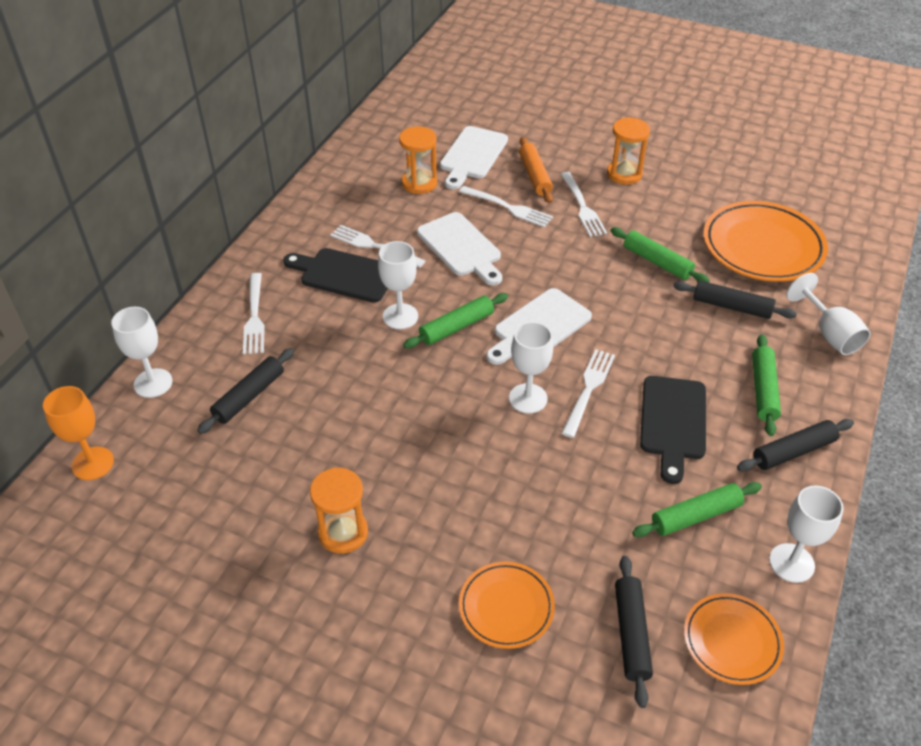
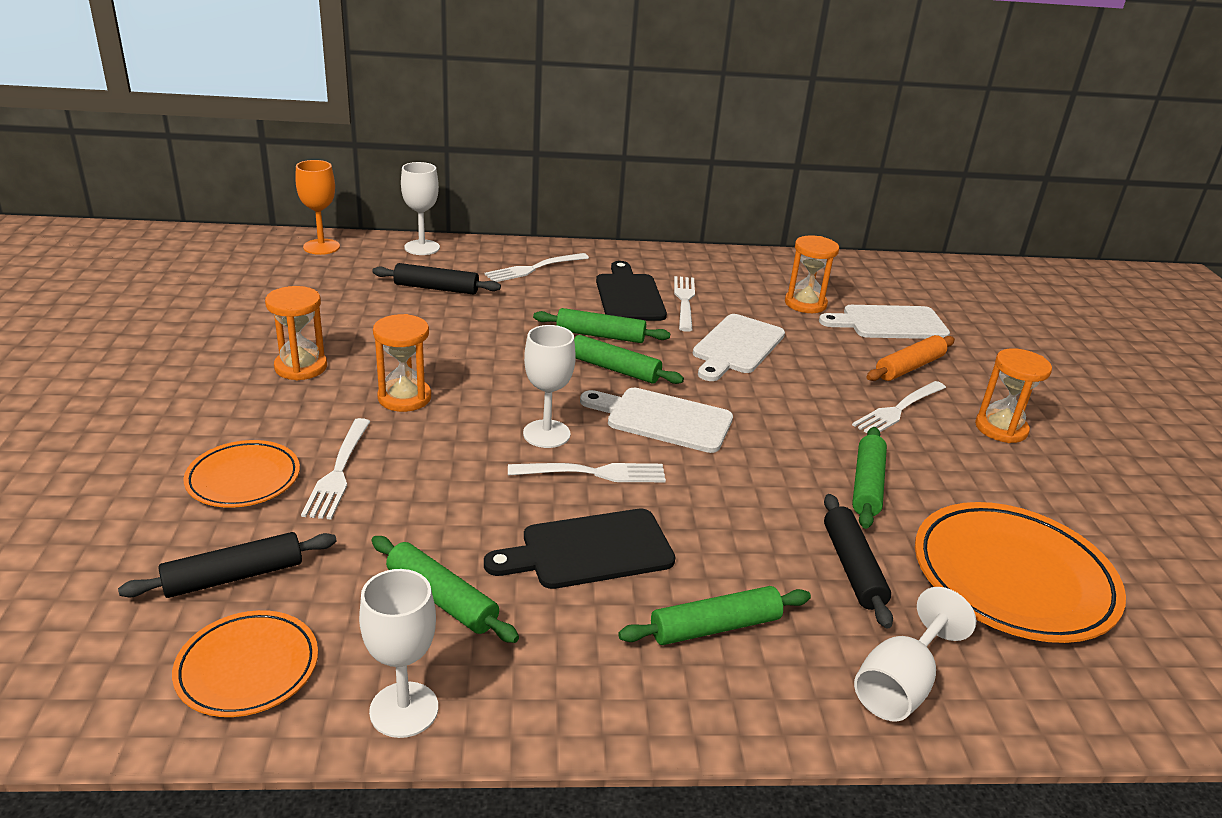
camera: 60 degrees right, 15 degrees down
(400, 316) = (600, 335): white goblet -> green rolling pin
(433, 471) = (404, 398): none -> orange hourglass
(508, 207) = (833, 361): white fork -> white fork (338, 471)
(793, 451) = (616, 679): black rolling pin -> none

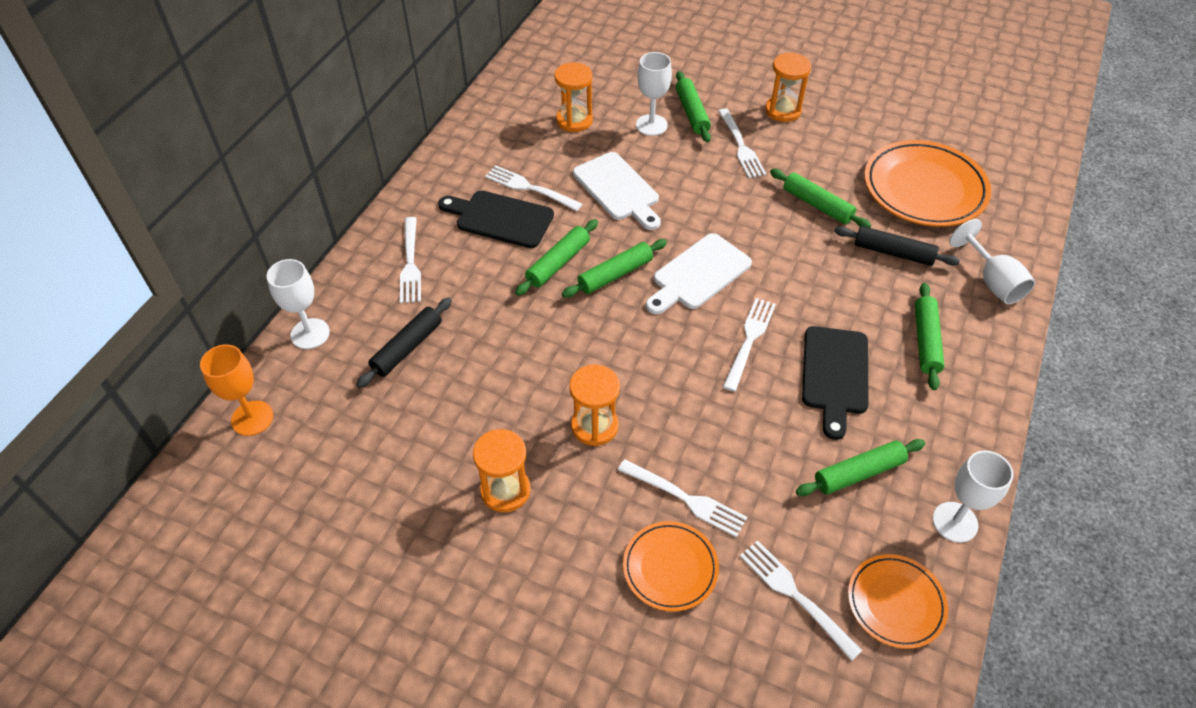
camera: 60 degrees left, 20 degrees up
(234, 576) = (795, 595): black rolling pin -> white fork
(546, 434) = (688, 350): white goblet -> white goblet (651, 125)
(889, 323) = (627, 91): white cutting board -> none
(909, 367) = (692, 113): orange rolling pin -> green rolling pin

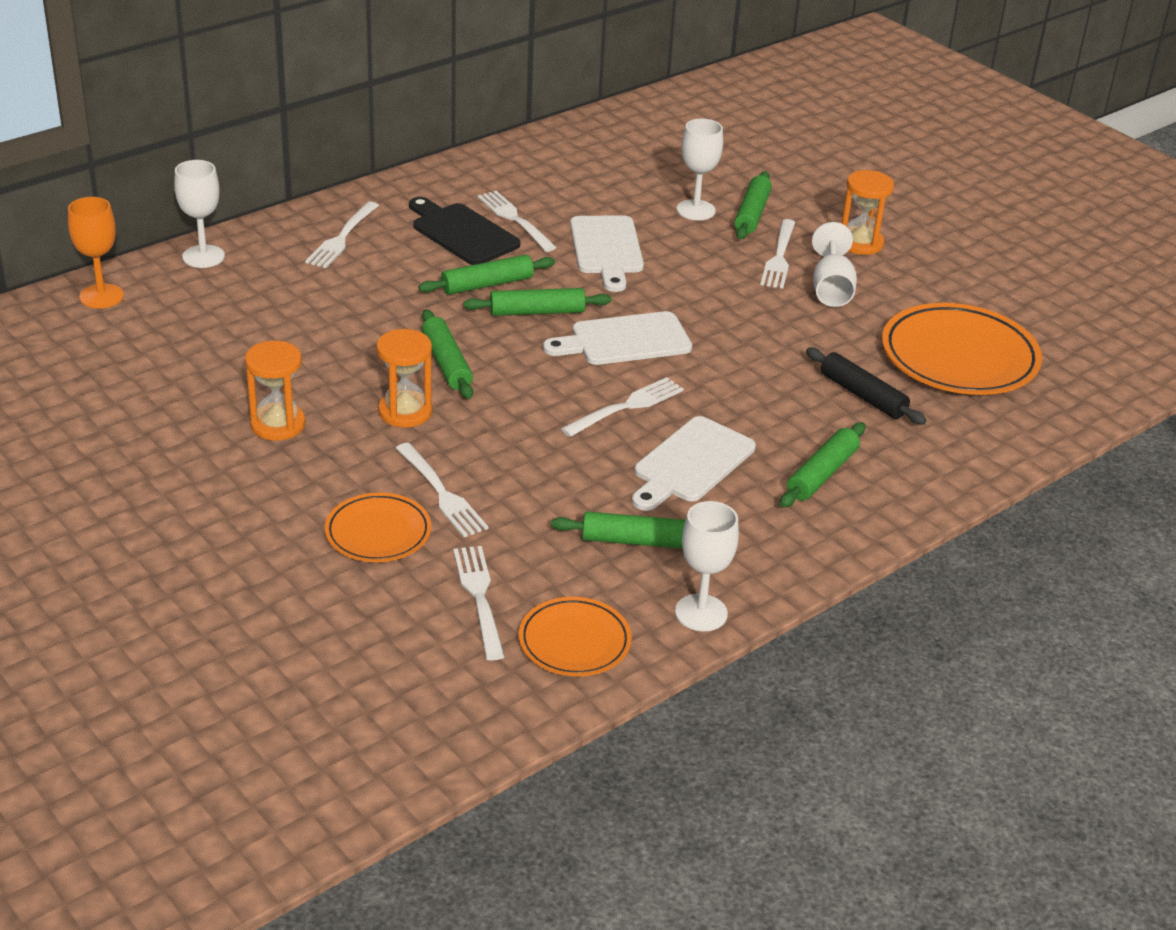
camera: 25 degrees right, 15 degrees down
(407, 347) = (282, 296): black rolling pin -> none
(574, 120) = (615, 181): orange hourglass -> none
(817, 205) = (816, 330): green rolling pin -> green rolling pin (446, 363)
(834, 375) = (690, 463): black cutting board -> white cutting board
(992, 281) = (955, 456): white goblet -> white goblet (831, 289)

